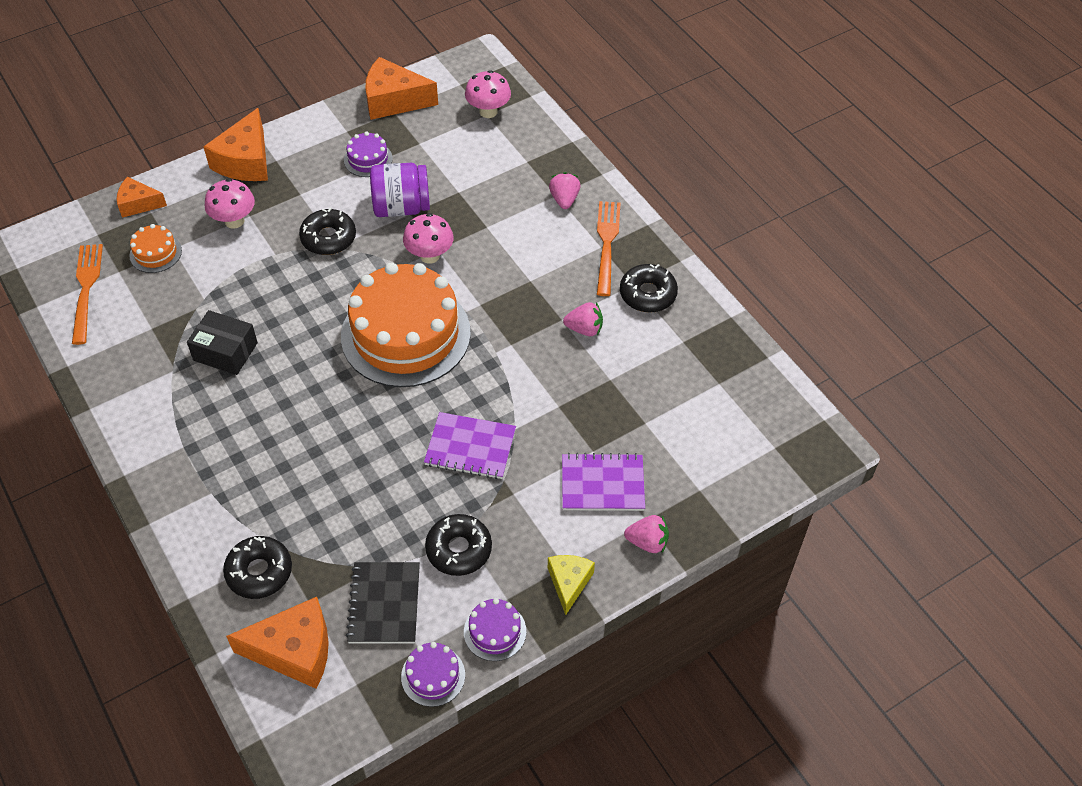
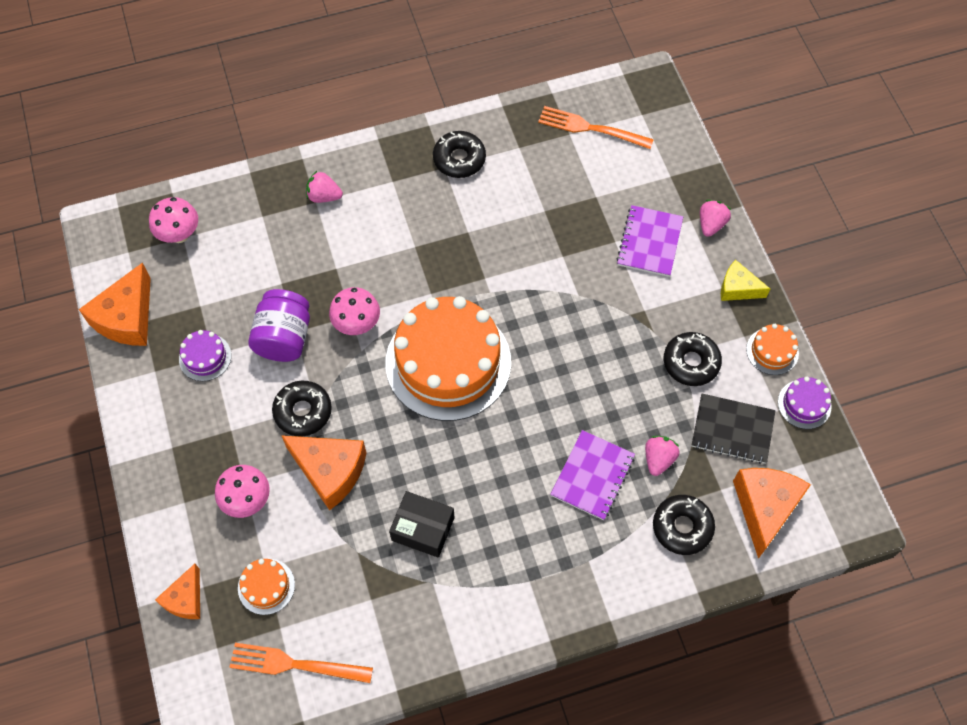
camera: 75 degrees left, 10 degrees up
(225, 351) = (423, 529): black box -> black box turned 75 degrees clockwise
(246, 161) = (161, 478): orange cheese -> orange cheese (330, 471)
(470, 447) = (589, 333): purple notebook -> purple notebook (592, 476)
(495, 631) = (772, 351): purple cake -> orange cake
(584, 329) = (484, 216): pink strawberry -> pink strawberry (658, 459)
(607, 244) = (391, 176): orange fork -> orange fork (591, 128)

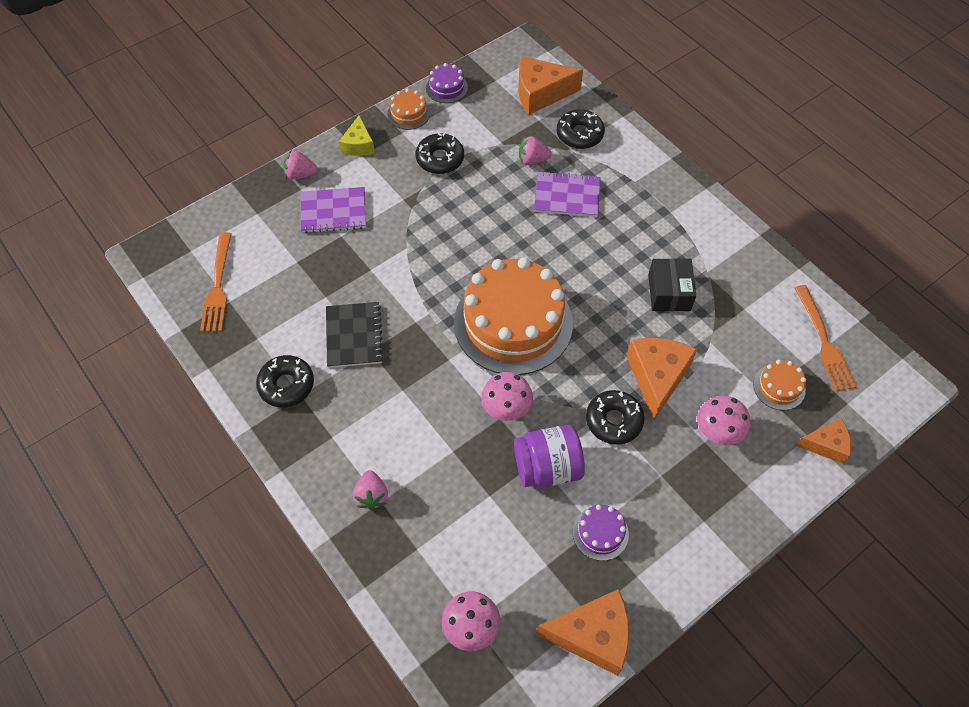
camera: 110 degrees left, 5 degrees down
(732, 430) = (487, 123): black notebook -> black notebook (354, 336)

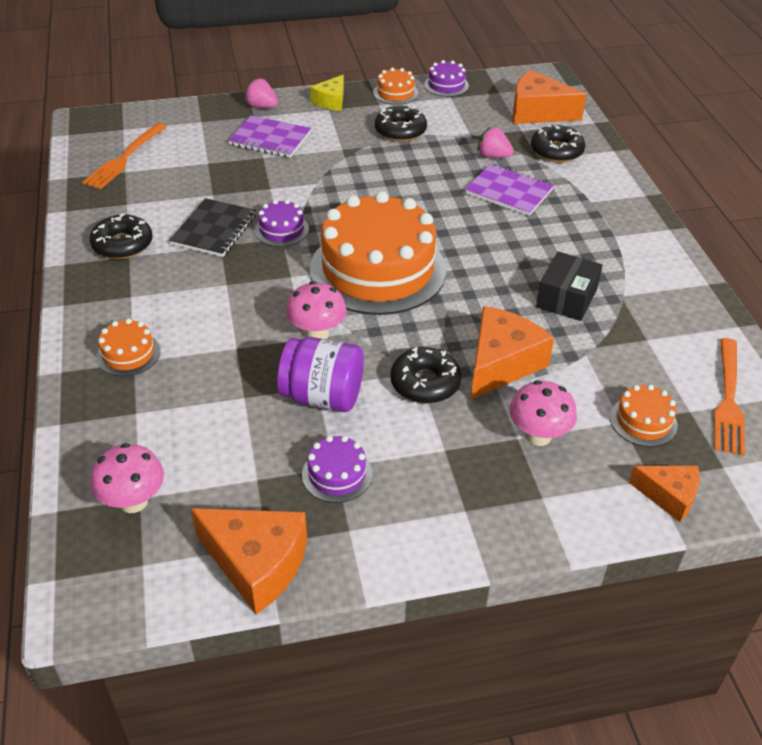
camera: 25 degrees right, 15 degrees down
(371, 496) = (128, 354): pink strawberry -> orange cake
(410, 312) = (281, 230): none -> purple cake

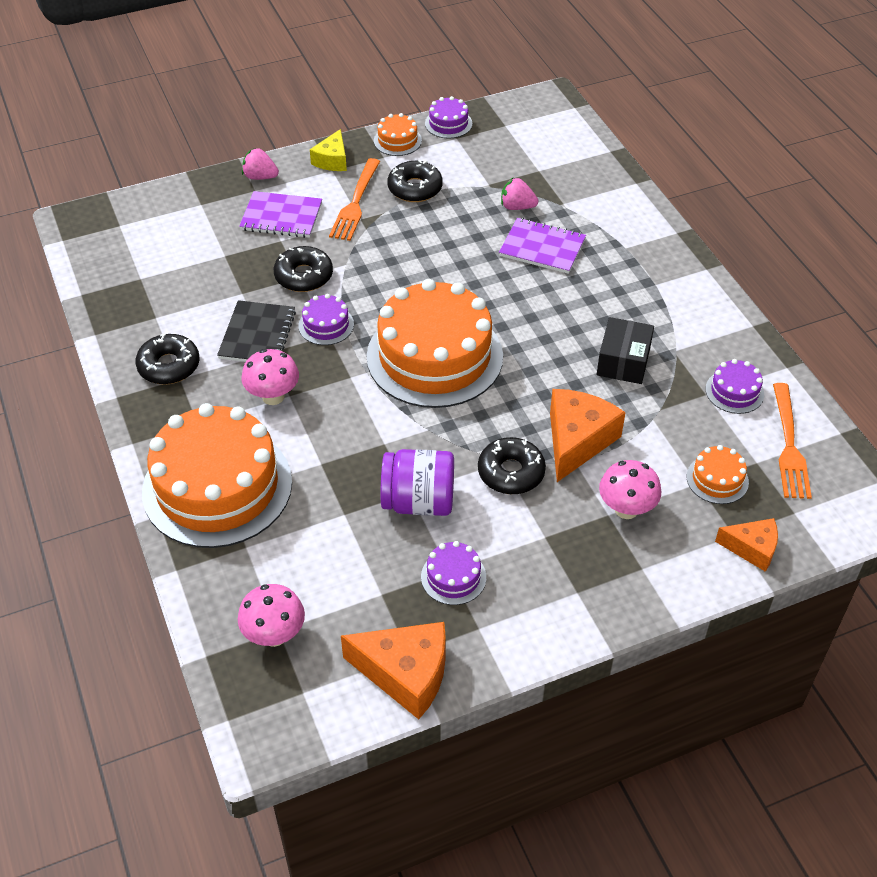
camera: 10 degrees left, 5 degrees up
(125, 158) = (134, 262): orange fork -> orange fork (355, 203)
(128, 354) = (217, 486): orange cake -> orange cake, size x2.40
(317, 334) = (395, 436): pink mushroom -> pink mushroom (273, 396)
(538, 112) = (550, 146): orange cheese -> none
(556, 151) = (579, 192): black donut -> black donut (304, 276)
(678, 341) = (734, 391): none -> purple cake

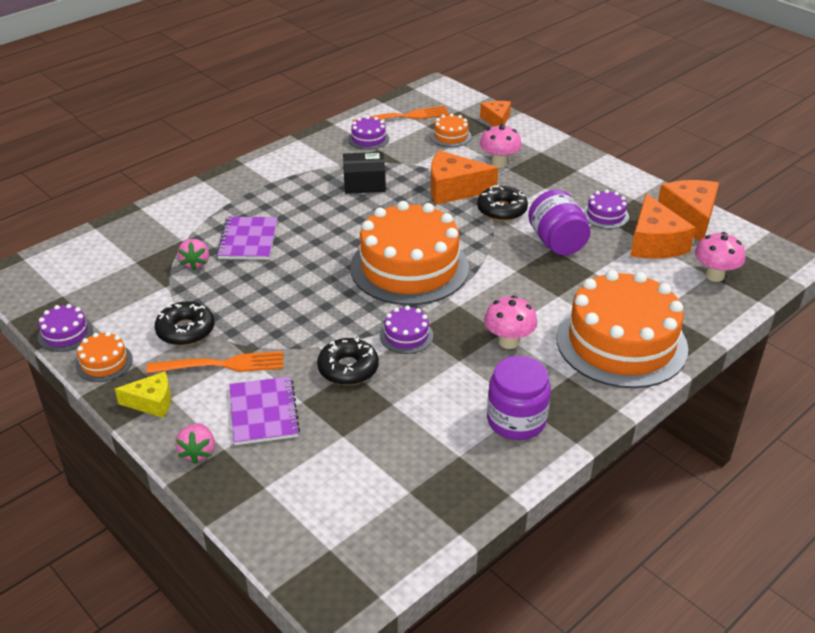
camera: 110 degrees left, 10 degrees down
(169, 366) = (516, 420): black donut -> purple jar
(257, 335) = (442, 374): black notebook -> none
(370, 603) = (654, 243): none -> orange cheese

